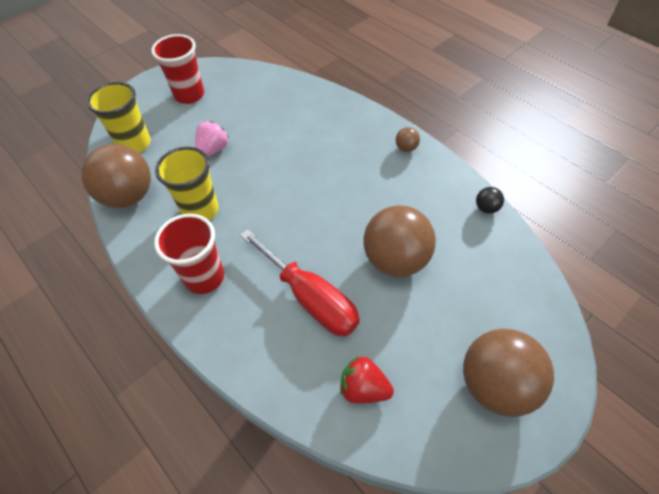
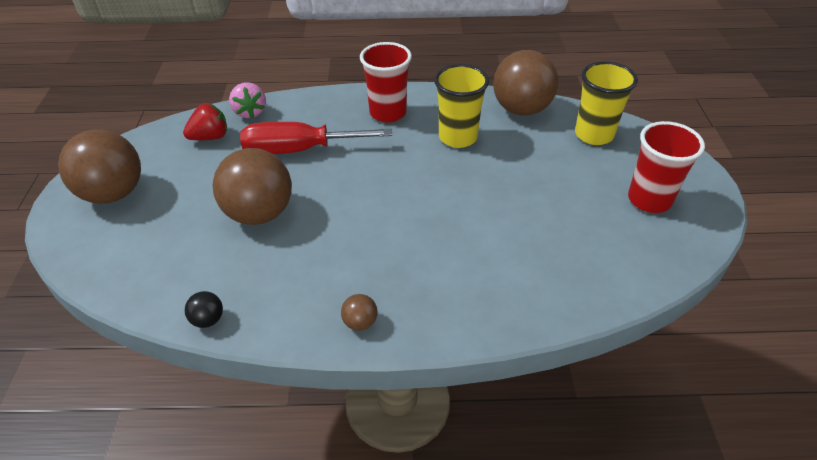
camera: 130 degrees right, 10 degrees down
(213, 150) = (530, 176): pink strawberry -> pink strawberry (250, 112)

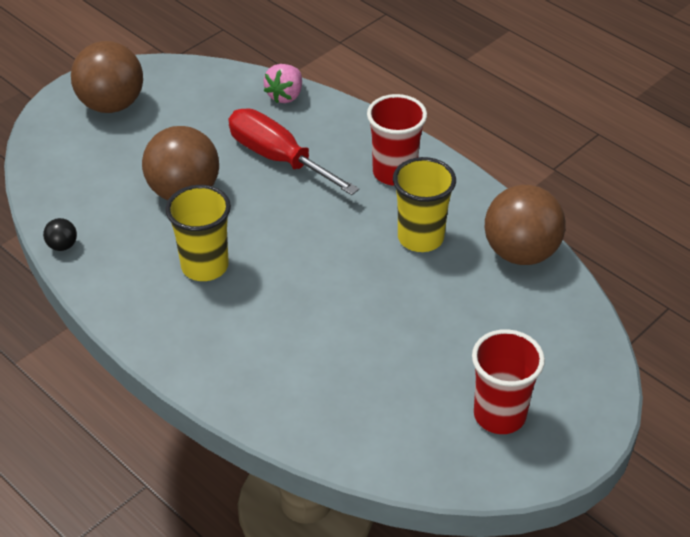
camera: 45 degrees right, 0 degrees up
(210, 137) = (228, 100): red strawberry -> none
(360, 322) = (146, 323): brown ball -> none
(594, 135) = (550, 325): yellow cup -> yellow cup (205, 266)

